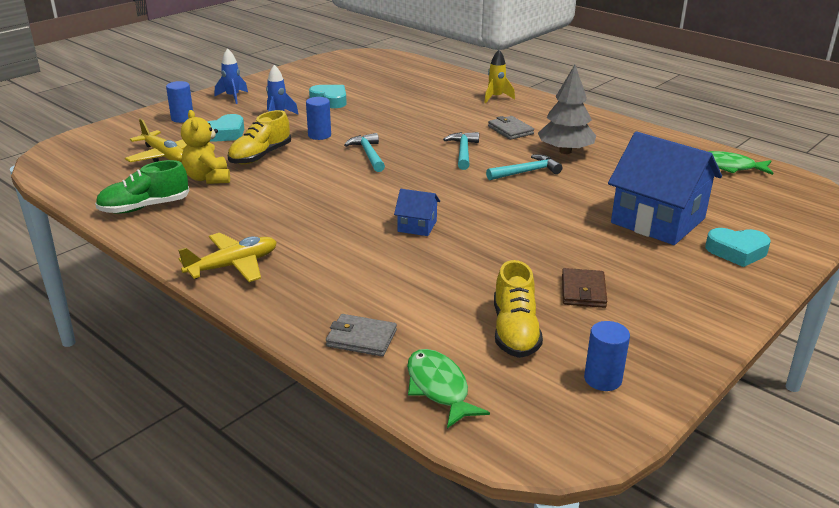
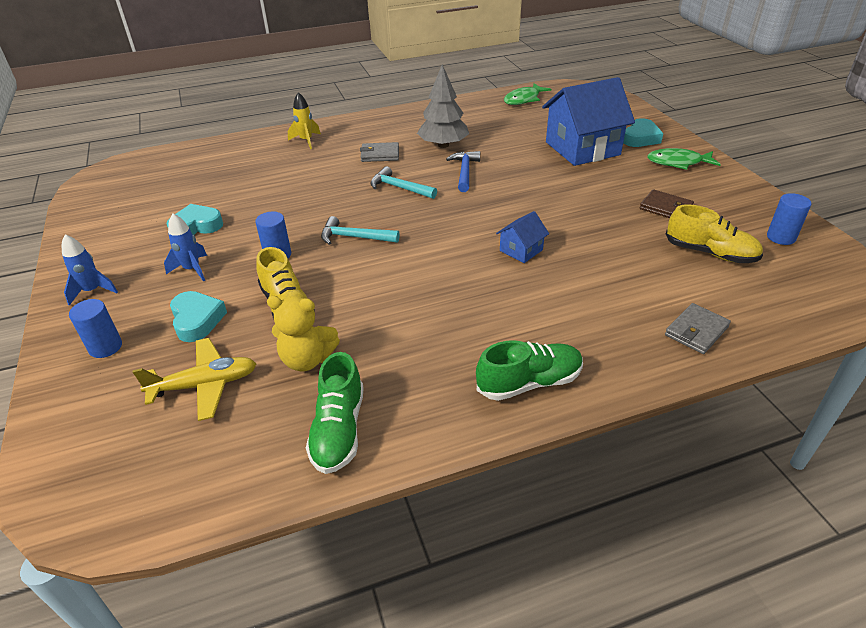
camera: 60 degrees left, 10 degrees up
(233, 266) = (529, 383): yellow plane -> green shoe
(439, 388) = (778, 310): green fish -> green fish (678, 162)
(526, 172) = (464, 172): turquoise hammer -> blue hammer

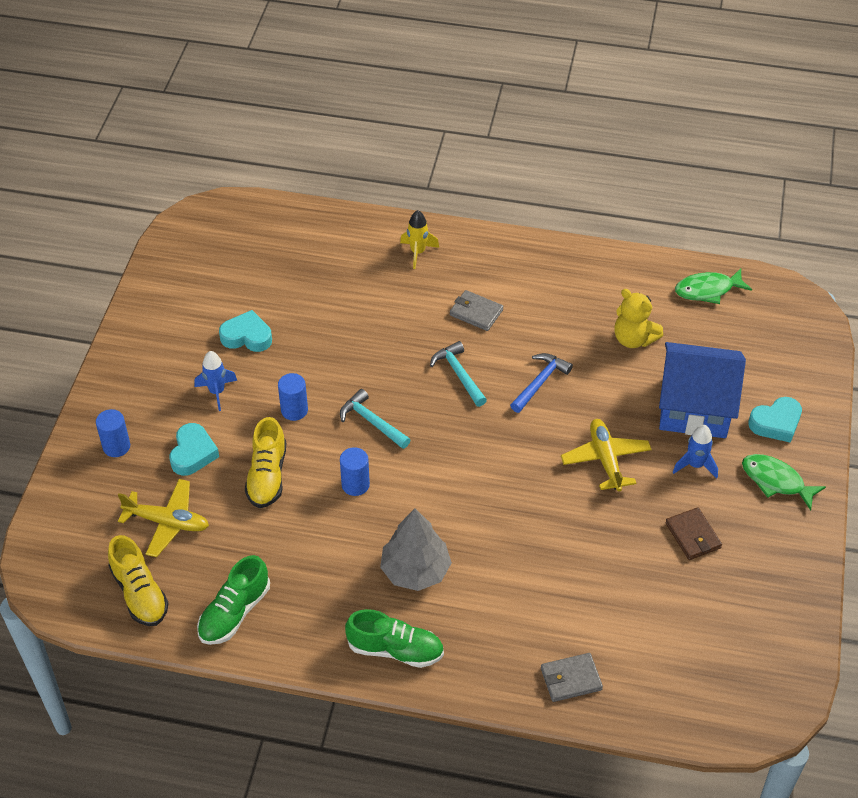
camera: 30 degrees right, 10 degrees up
(93, 291) = (131, 378): blue rocket -> blue rocket (695, 465)
(307, 359) = (250, 538): yellow teddy bear -> yellow teddy bear (633, 339)
(443, 145) = (551, 328): grey tree -> grey tree (415, 570)
(521, 250) = (505, 515): blue house -> none
(557, 193) = (605, 459): none -> yellow plane
(710, 253) = (674, 610): yellow shoe -> yellow shoe (140, 593)
(781, 237) = (764, 630): blue cylinder -> blue cylinder (355, 485)

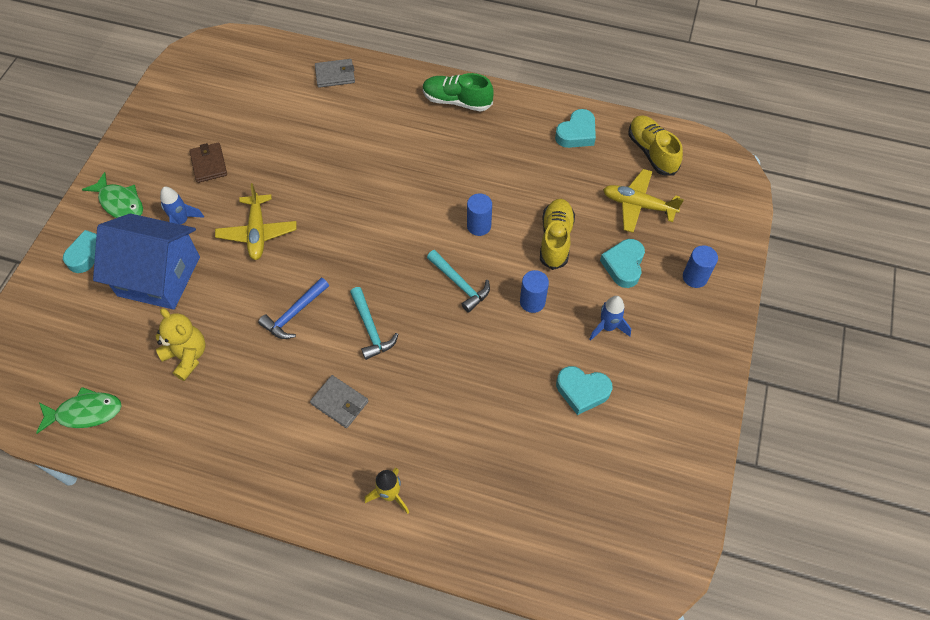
camera: 175 degrees left, 10 degrees up
(234, 612) = (576, 133): green shoe -> turquoise heart
(415, 570) = (435, 154): grey tree -> none

